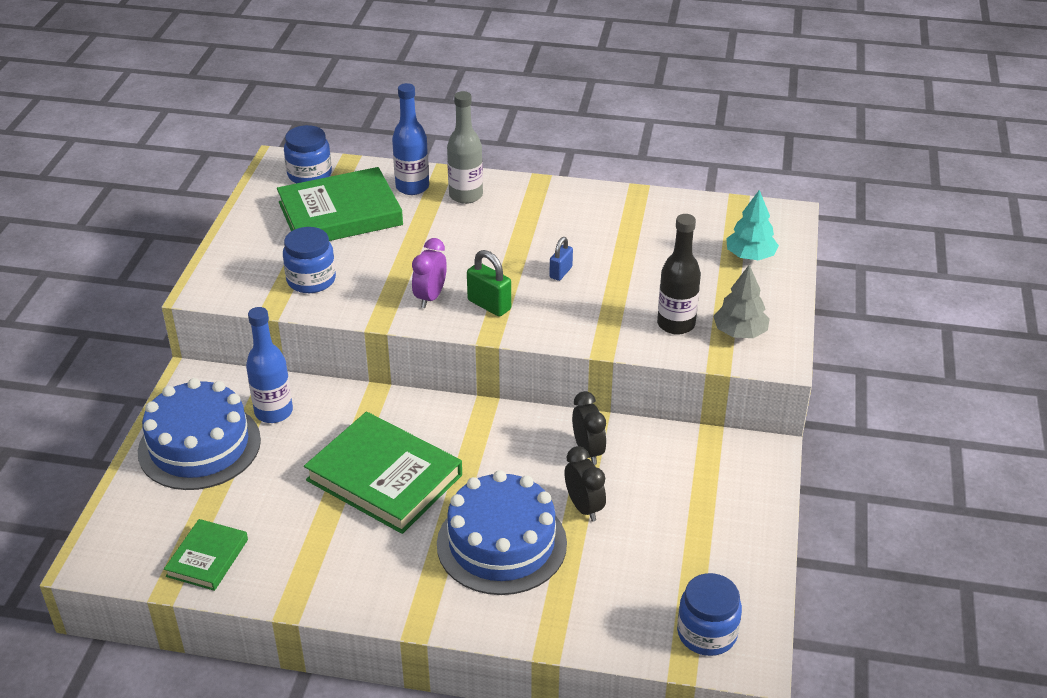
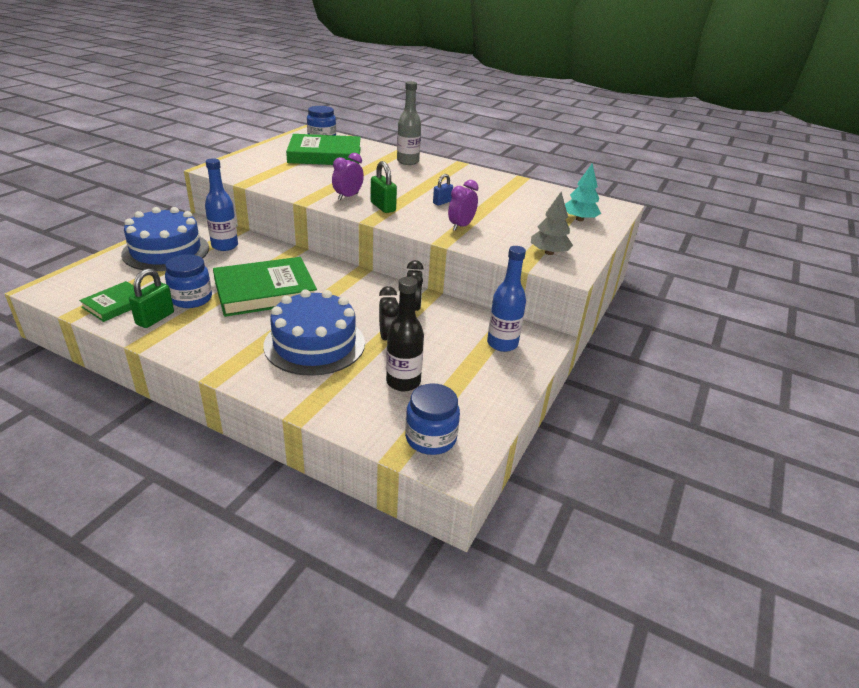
camera: 15 degrees right, 5 degrees down
(276, 565) = (155, 318): none -> green padlock
(311, 280) = (281, 176): blue jar -> blue jar (191, 299)
(384, 477) = (265, 291): green book -> green book turned 75 degrees counterclockwise
(412, 187) = (378, 153): blue bottle -> blue bottle (502, 344)
(609, 314) = (461, 226): none -> purple clock
(676, 324) = (504, 240): black bottle -> black bottle (403, 382)

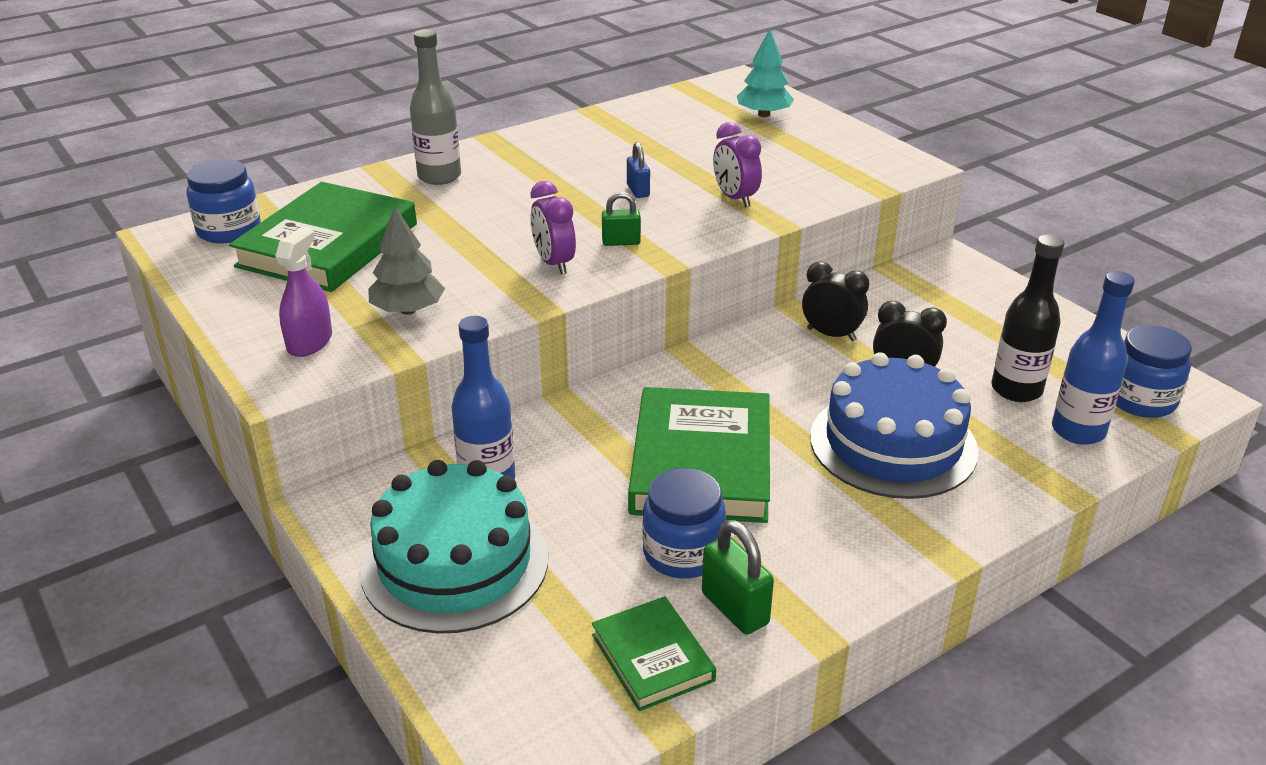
camera: 60 degrees left, 0 degrees up
(166, 251) = (455, 563): blue cake -> turquoise cake
(246, 167) = (310, 342): none -> purple spray bottle
(383, 207) = (621, 242): green padlock -> green padlock, size x0.66
(502, 344) = (951, 291): blue bottle -> blue bottle (1078, 431)
(549, 253) = (853, 163): grey tree -> grey tree (408, 310)

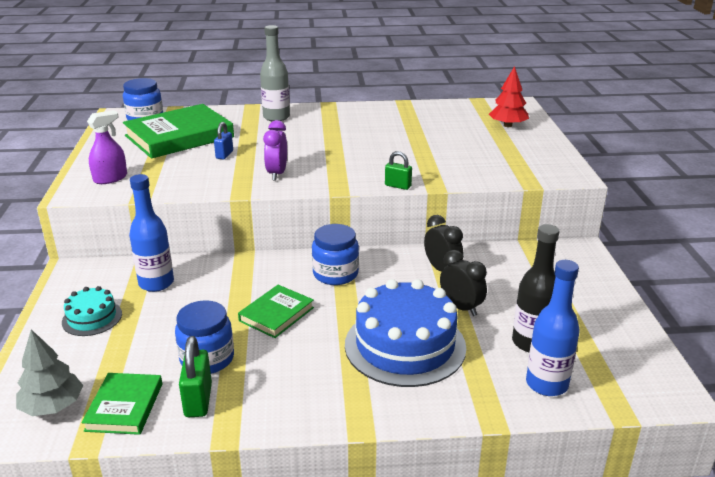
camera: 30 degrees right, 5 degrees down
(408, 310) = (174, 176): grey tree -> grey tree (53, 406)
(455, 563) = (92, 318): turquoise cake -> turquoise cake, size x0.50
(621, 242) = (328, 172): green padlock -> green padlock (398, 186)
(638, 191) = (374, 149): blue padlock -> blue padlock (224, 155)
(701, 462) = (276, 314): green book -> green book, size x0.53
(735, 198) = (426, 166): purple clock -> none
(764, 114) = (507, 125): turquoise tree -> red tree
(1141, 400) = (622, 381): blue jar -> blue jar (335, 274)

